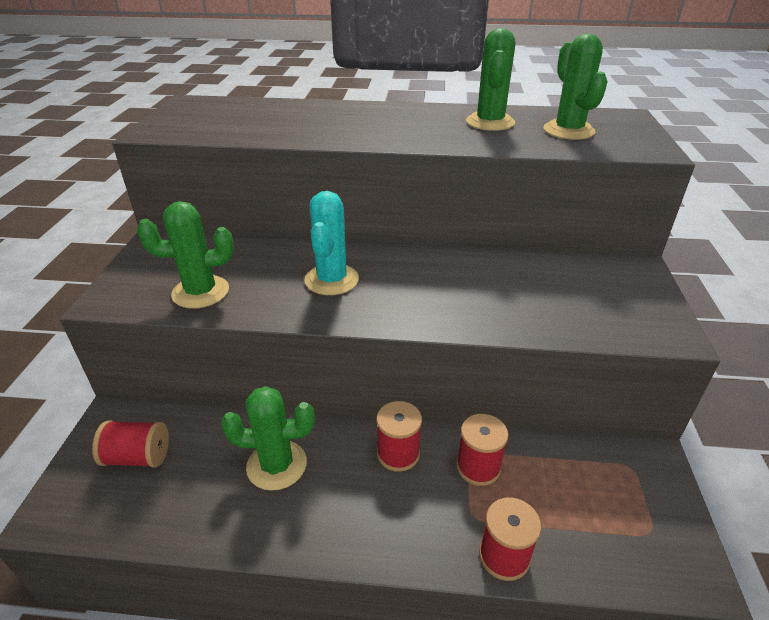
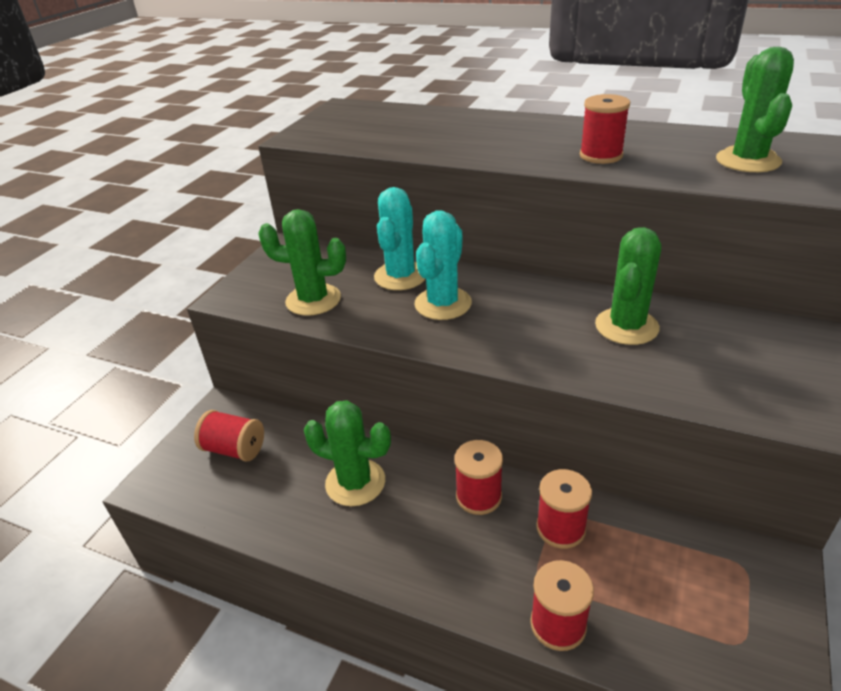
camera: 20 degrees right, 0 degrees up
(282, 259) = (400, 276): none -> turquoise cactus
(451, 133) = (601, 155): none -> red spool
(490, 122) = (654, 145): green cactus -> green cactus (626, 326)

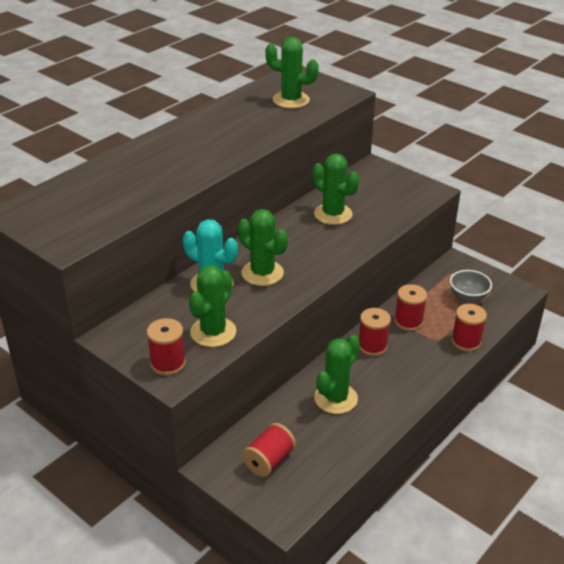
camera: 75 degrees left, 0 degrees up
(443, 304) = (262, 273): turquoise cactus -> green cactus
(601, 155) = (242, 136): red spool -> red spool (168, 363)
(686, 605) = (468, 297): none -> grey bowl

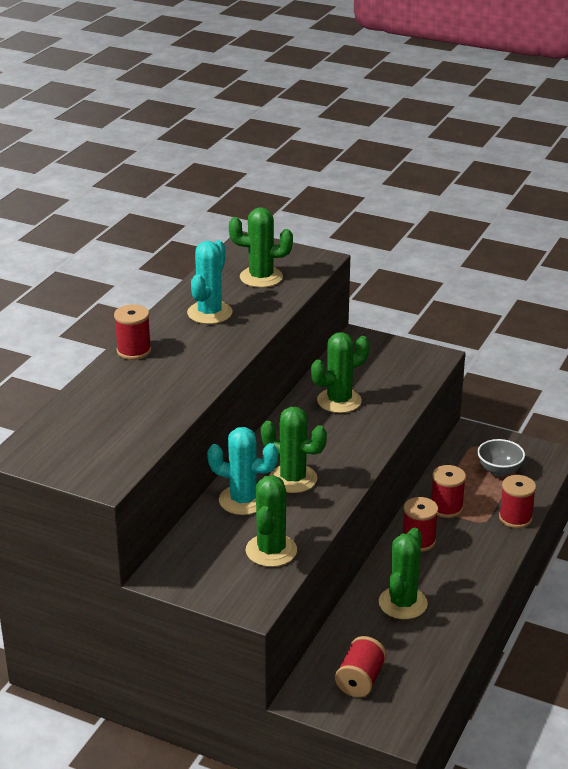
camera: 15 degrees left, 5 degrees down
(168, 363) = (239, 591): red spool -> red spool (134, 351)
(233, 122) = (209, 313): none -> turquoise cactus
(333, 214) = (339, 401): green cactus -> green cactus turned 60 degrees counterclockwise

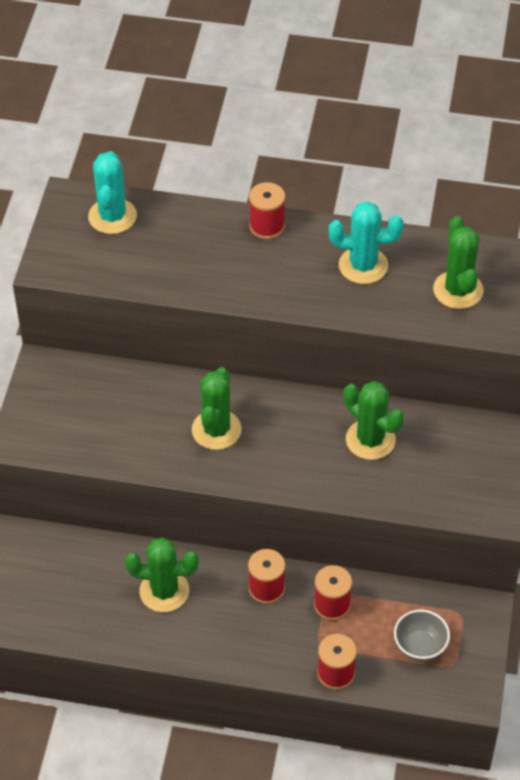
camera: 75 degrees right, 20 degrees up
(243, 500) = (169, 398): turquoise cactus -> turquoise cactus (112, 216)
(271, 550) = (99, 438): green cactus -> none
(360, 680) = (47, 576): red spool -> none

